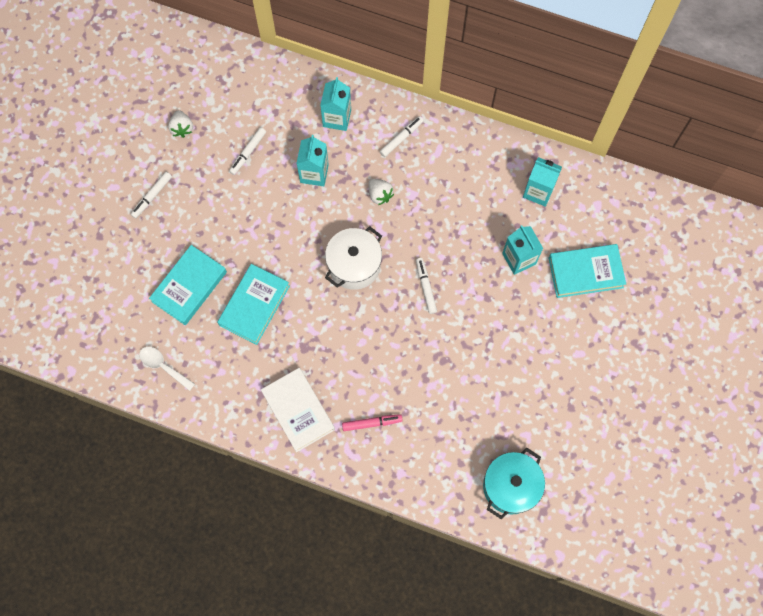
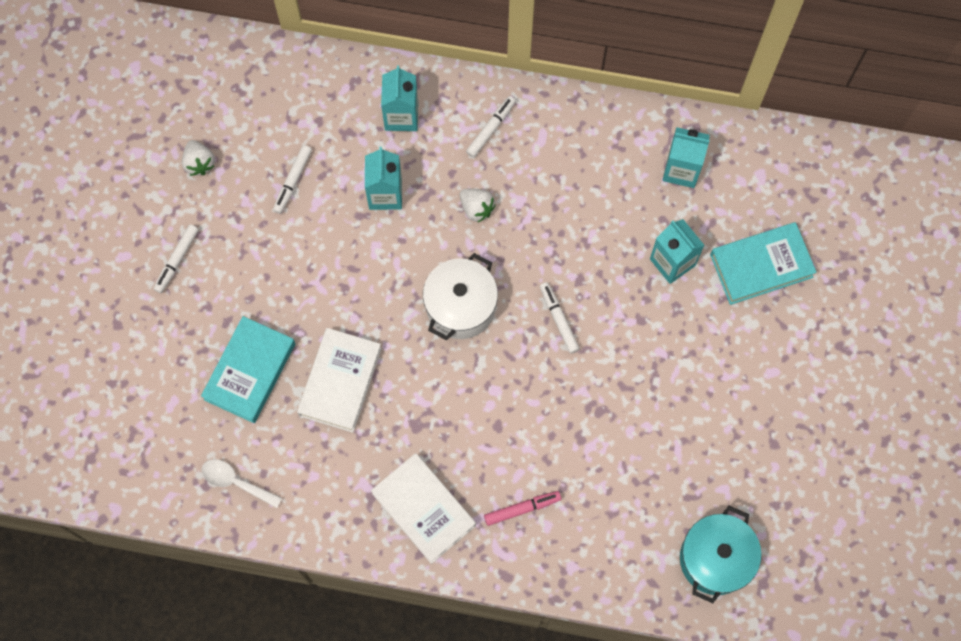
camera: 10 degrees left, 0 degrees up
(254, 305) = (340, 382): turquoise book -> white book

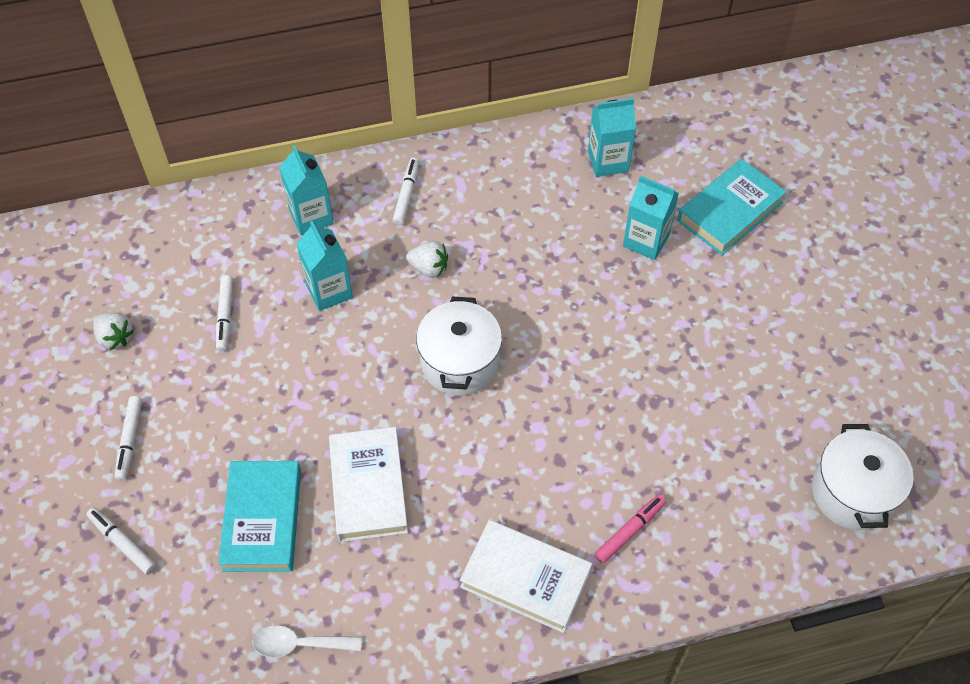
camera: 25 degrees left, 15 degrees down
(559, 319) = (565, 334): white marker -> white marker (123, 543)
(715, 559) = (852, 493): turquoise pot -> white pot

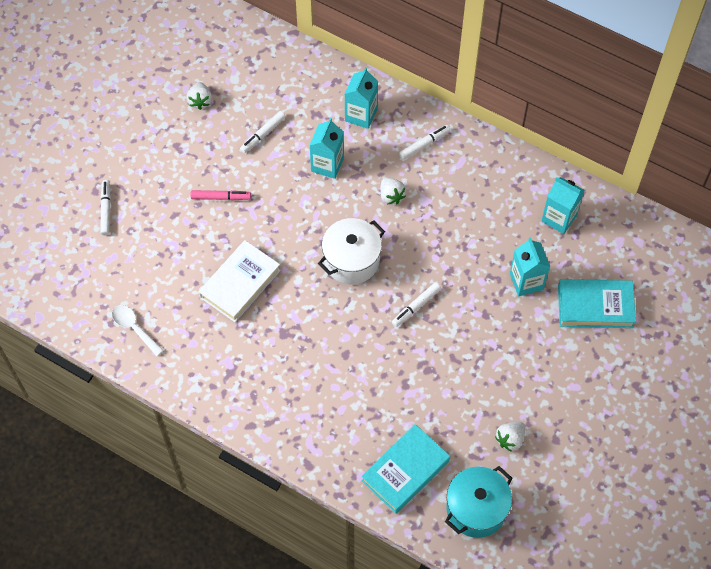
camera: 45 degrees right, 5 degrees up
(130, 441) = (156, 161): white marker -> white marker (416, 306)
(262, 519) = (177, 254): turquoise book -> turquoise book (405, 471)
(525, 579) = (265, 395): white book -> none
(630, 531) = (340, 420): pink marker -> pink marker (221, 197)
(802, 397) = (510, 439): none -> white strawberry
(852, 493) = (476, 509): white pot -> turquoise pot

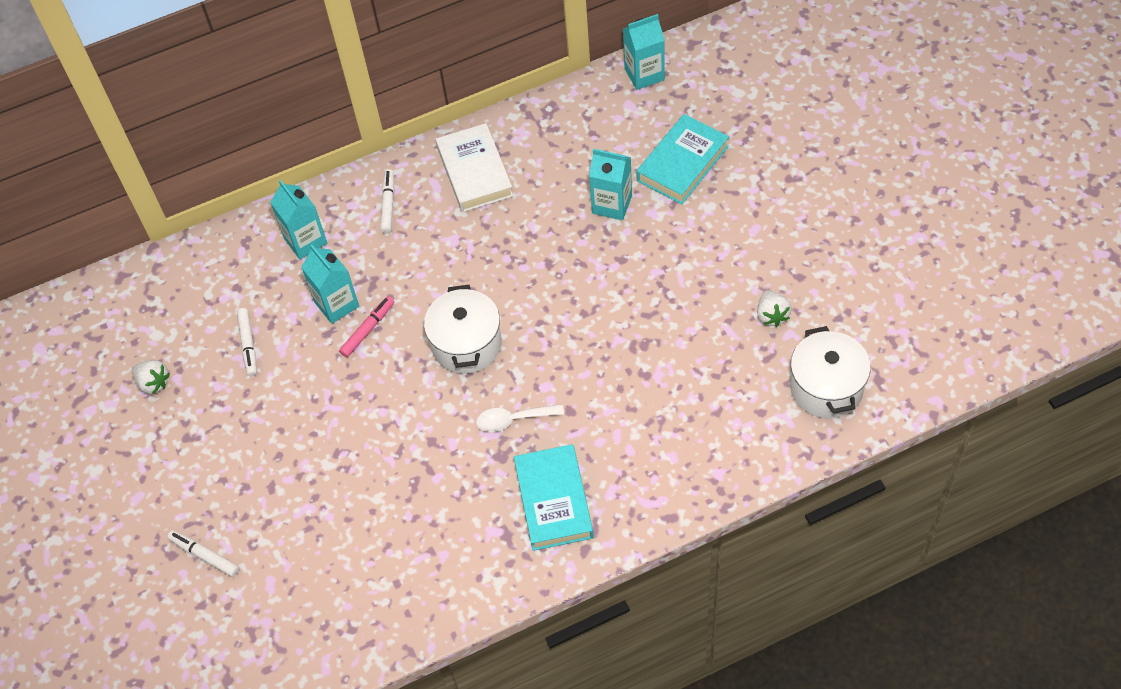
camera: 50 degrees left, 5 degrees down
(134, 328) = (377, 607): white spoon -> white spoon (513, 419)
(221, 197) = (289, 428): pink marker -> pink marker (368, 329)
(240, 284) = (408, 467): white book -> white book (475, 172)
(391, 196) = (422, 266): white strawberry -> none
(405, 471) = (741, 428): turquoise book -> turquoise book (554, 500)
(416, 306) = (565, 315): white marker -> none
(476, 509) = (826, 388): turquoise pot -> white pot
(559, 218) = (565, 138): turquoise carton -> turquoise carton (644, 74)

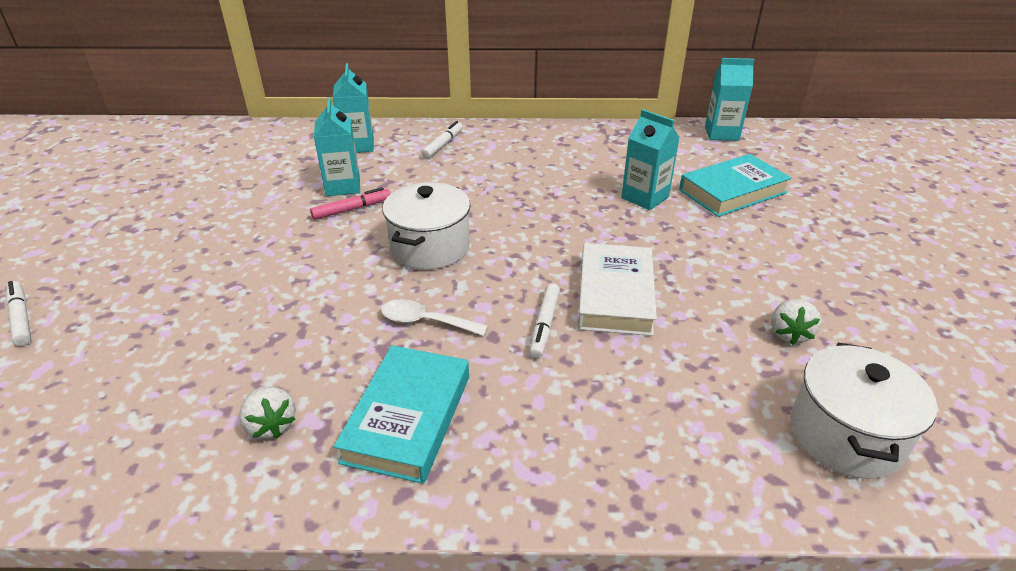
camera: 20 degrees right, 20 degrees down
(153, 383) = (148, 186): white strawberry -> white strawberry (271, 425)
(248, 345) = (246, 187): white marker -> white marker (544, 325)
(475, 172) = (531, 147): white book -> white book (615, 295)

